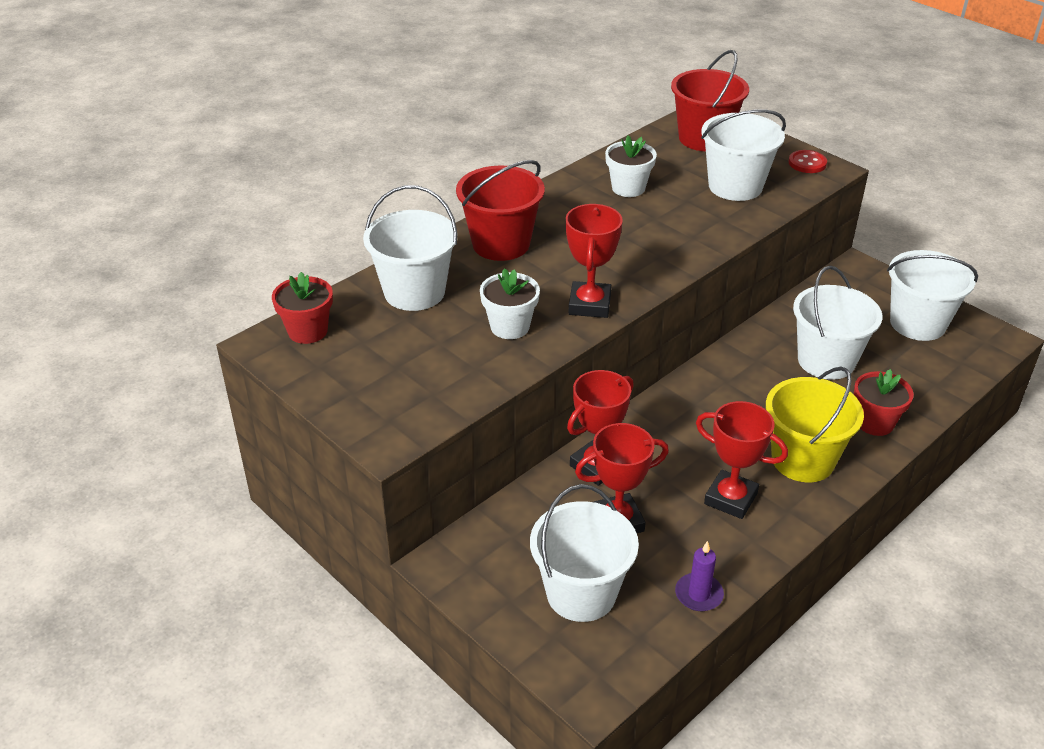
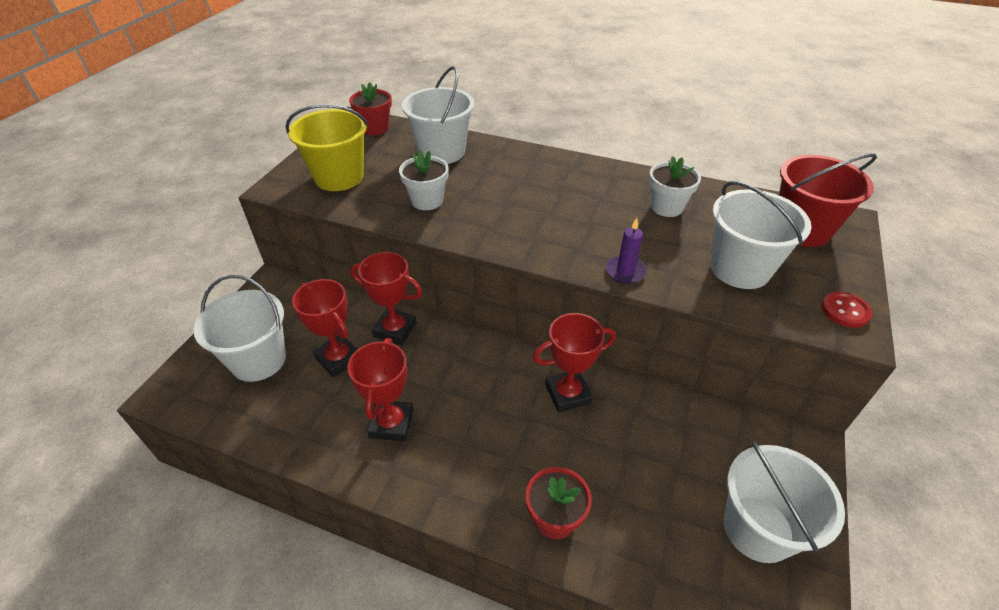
camera: 65 degrees right, 5 degrees up
(501, 244) = (528, 169): red bucket -> none
(590, 304) = (480, 230): red trophy -> red trophy (568, 394)
(698, 594) = (273, 431): purple candle -> purple candle (625, 271)
(802, 460) = (466, 466): yellow bucket -> yellow bucket (339, 177)
(826, 361) = (626, 452): white bucket -> none

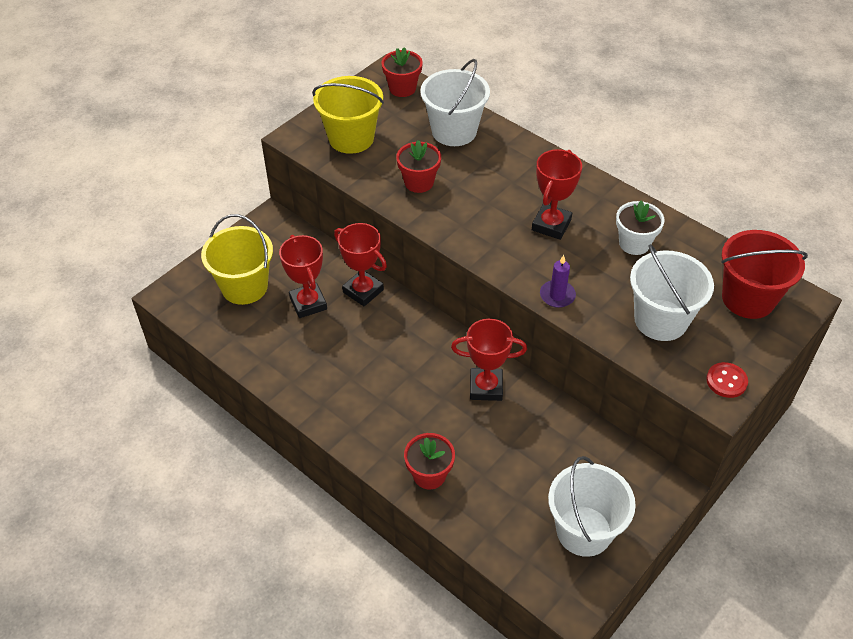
camera: 20 degrees right, 5 degrees up
(258, 360) = (244, 287): white bucket -> yellow bucket
(391, 423) = (333, 369): red trophy -> red trophy (551, 225)
(427, 201) = (419, 182): white flower pot -> red flower pot

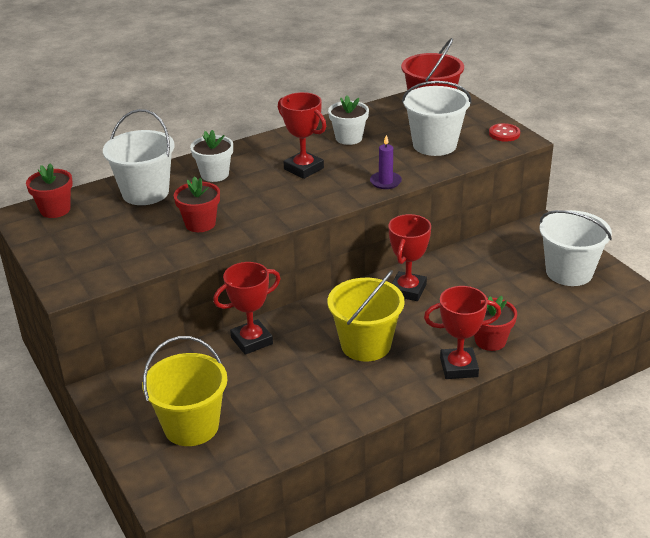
camera: 70 degrees left, 15 degrees down
(308, 303) = (245, 381): red trophy -> red trophy (459, 367)
(351, 138) = (102, 252): yellow bucket -> yellow bucket (365, 345)
(508, 165) = (214, 174): none -> white flower pot

